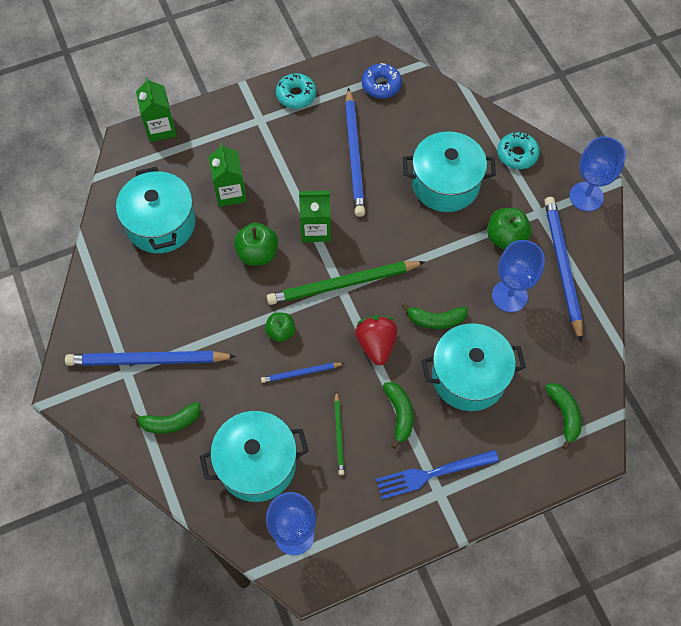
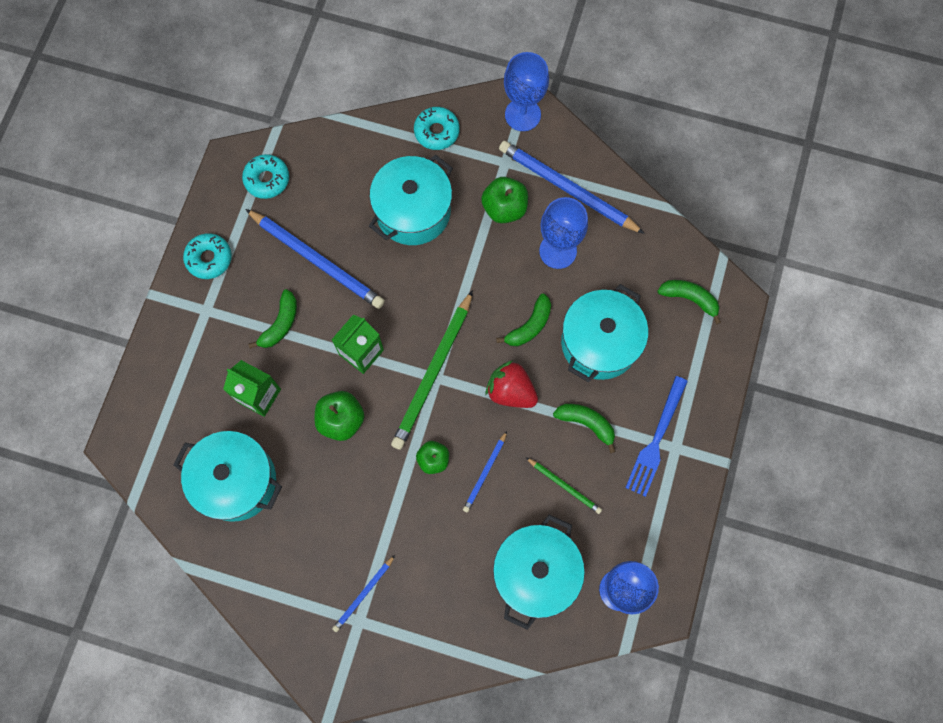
camera: 50 degrees left, 10 degrees up
(147, 360) = (363, 594): blue pencil -> blue pencil, size x0.50
(160, 128) = (133, 405): green carton -> none
(170, 422) = (438, 617): green banana -> green banana (280, 324)
(381, 85) = (267, 179): blue donut -> turquoise donut

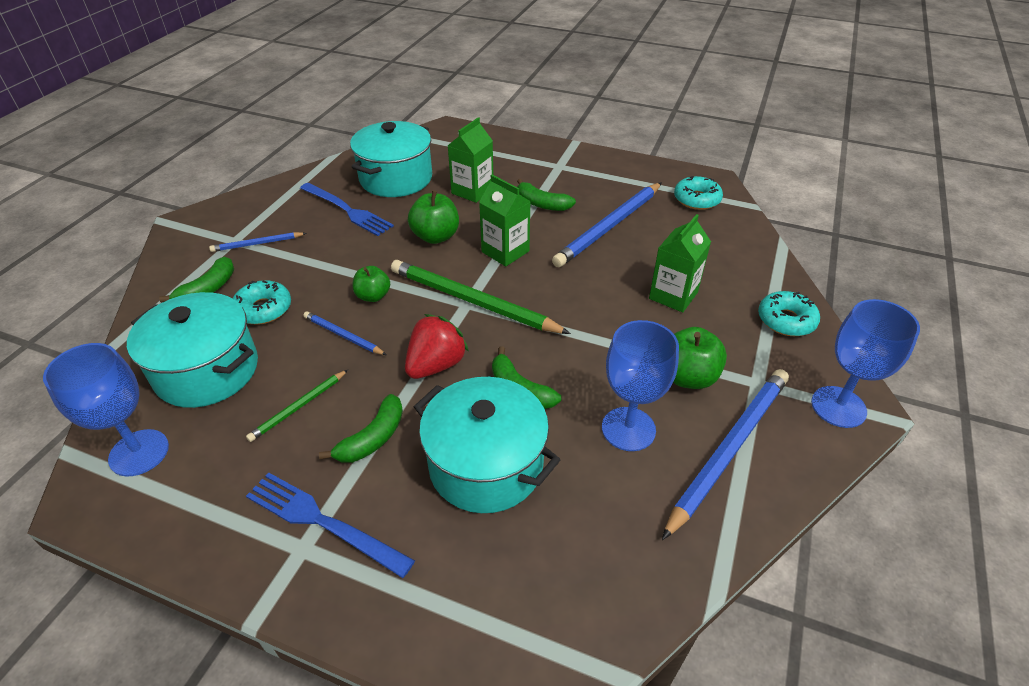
camera: 95 degrees right, 30 degrees down
(209, 259) = (609, 168): turquoise donut -> turquoise donut (263, 309)
(300, 519) = (347, 210): none -> blue fork
(363, 594) = (257, 244): blue pencil -> blue pencil turned 60 degrees counterclockwise
(413, 211) = (673, 295): turquoise pot -> green carton
(689, 299) = (546, 604): green banana -> green banana (208, 289)

